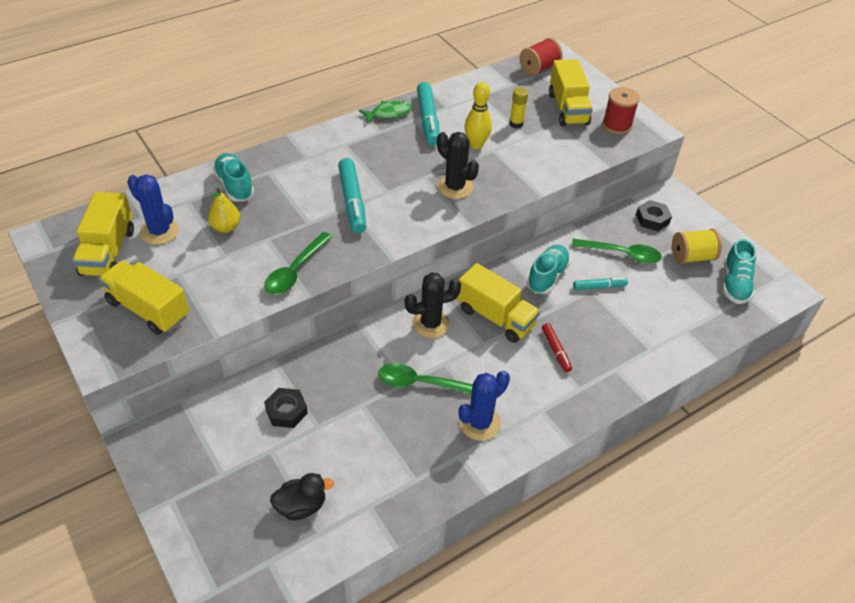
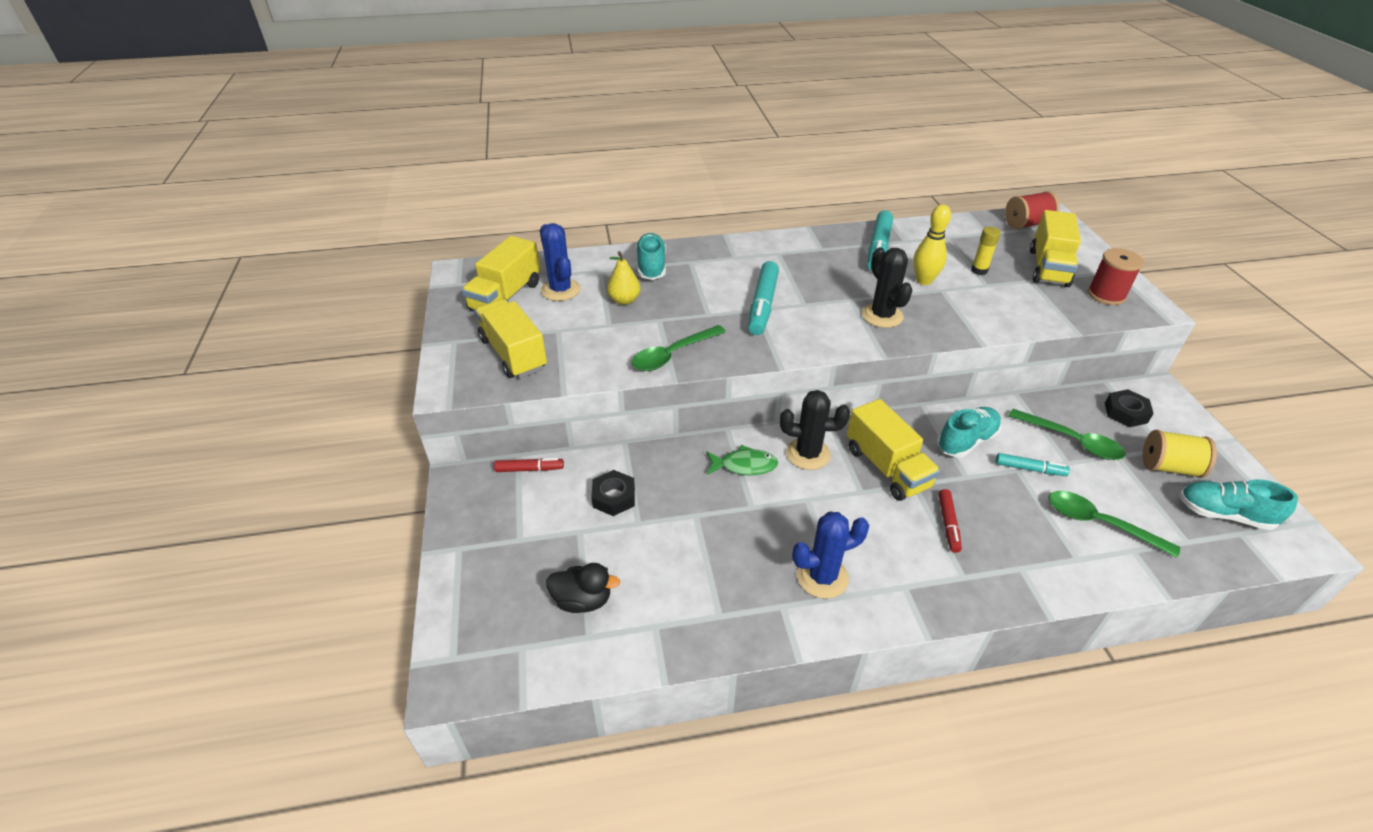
camera: 25 degrees right, 5 degrees down
(199, 409) = (529, 469): none -> red marker
(389, 113) = (838, 235): green fish -> green fish (744, 465)
(421, 383) = (770, 512): green spoon -> green spoon (1099, 523)
(735, 284) = (1223, 514): turquoise shoe -> turquoise shoe turned 75 degrees clockwise

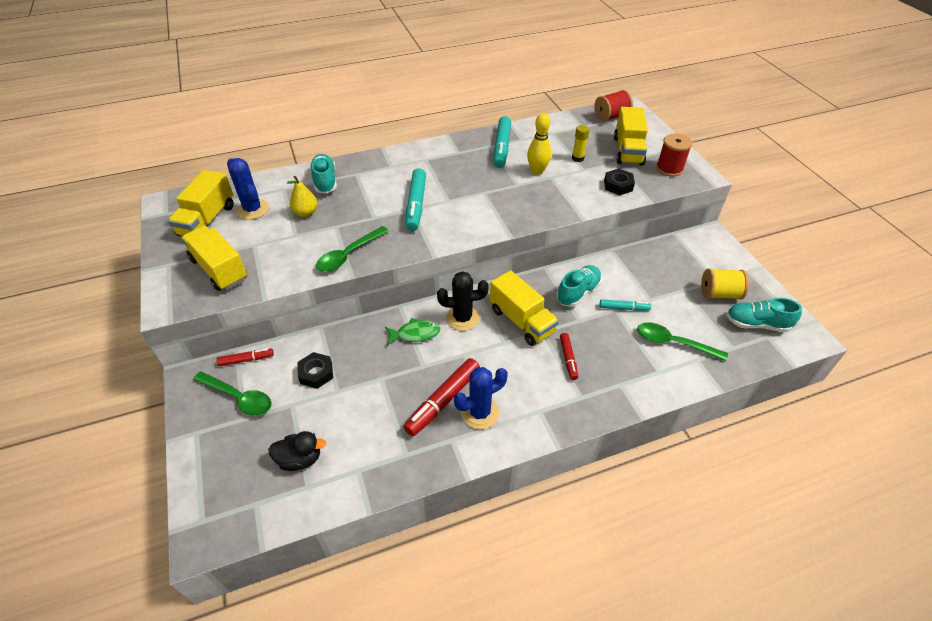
camera: 10 degrees left, 5 degrees up
(774, 554) = (443, 401): none -> red marker
(882, 316) = (507, 203): black cactus -> none
(1072, 441) = (652, 282): green spoon -> green spoon (239, 398)
(1125, 413) = (689, 256): black nut -> black nut (618, 185)

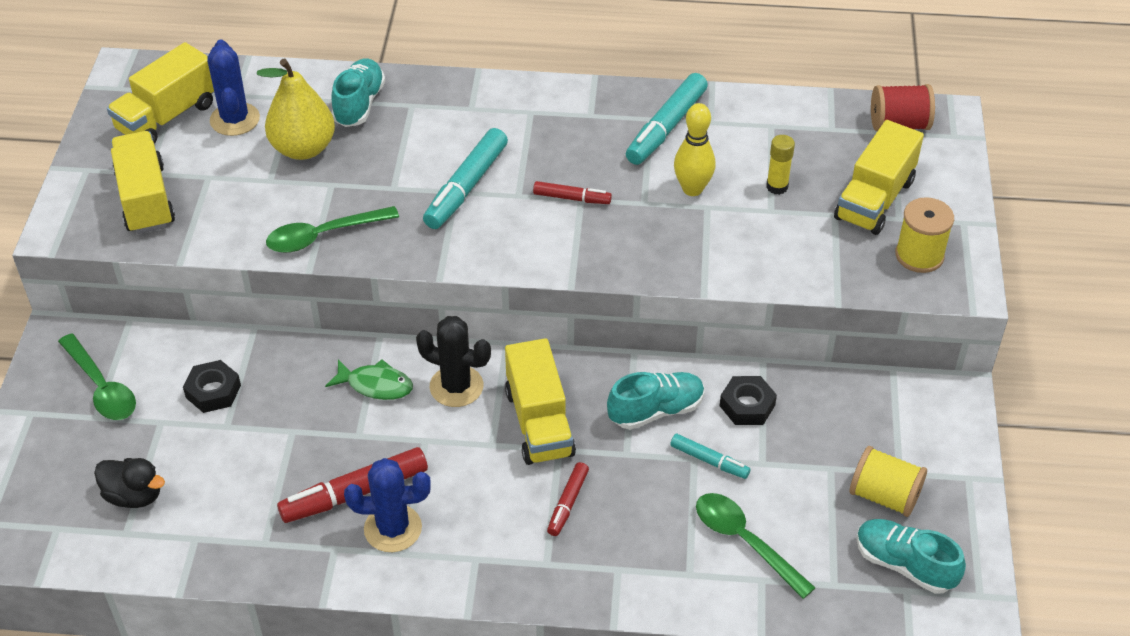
camera: 25 degrees right, 0 degrees up
(246, 360) = (136, 339): red marker -> red marker (572, 198)
(306, 213) = (303, 148): yellow pear -> yellow pear, size x1.63
(618, 185) = (805, 257): black nut -> black nut (747, 405)
(669, 169) = (919, 255): red spool -> yellow spool

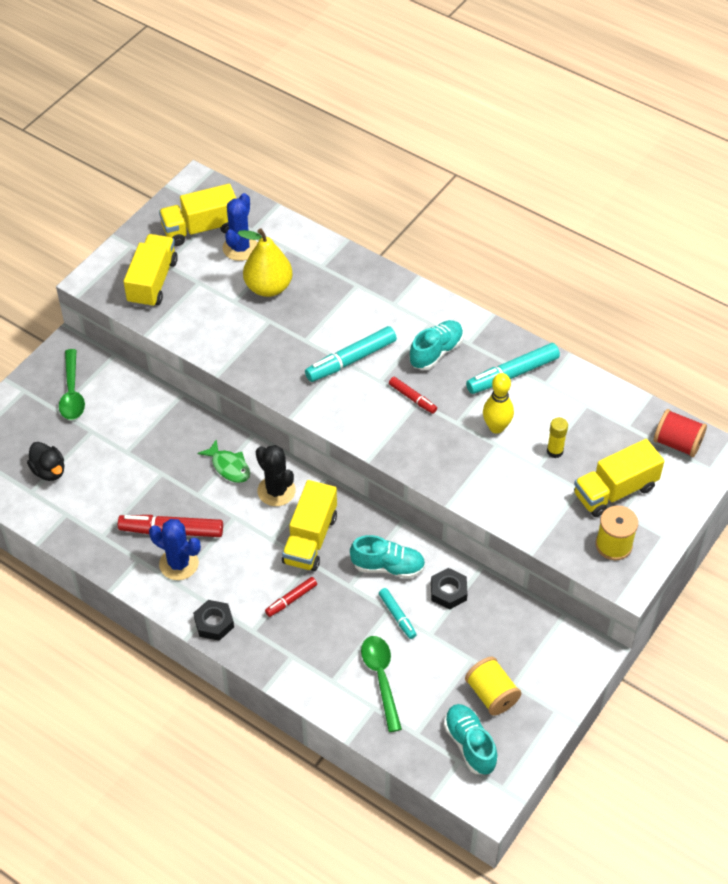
camera: 30 degrees right, 5 degrees up
(213, 391) = (132, 425): black nut -> black nut (214, 623)
(323, 236) = (241, 355): green spoon -> none
(359, 104) = (324, 270): turquoise shoe -> turquoise shoe (436, 352)

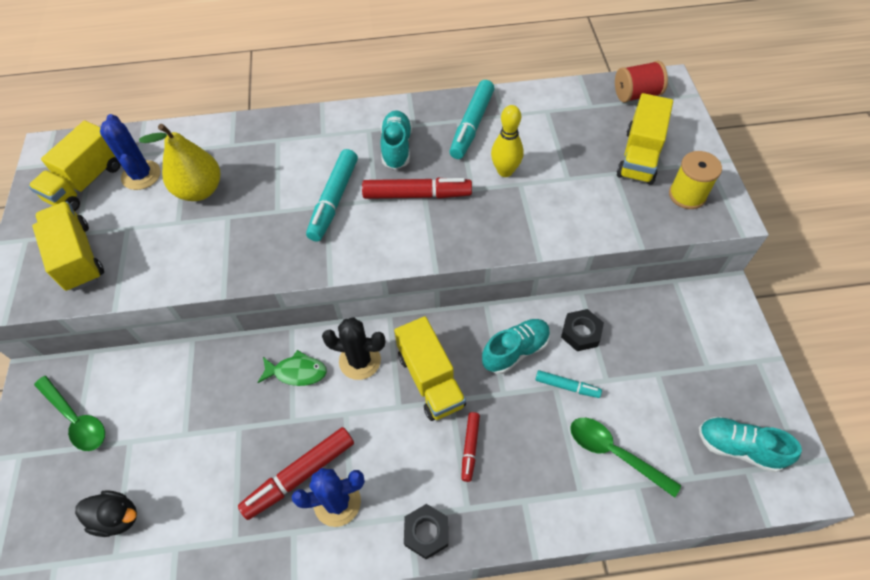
camera: 40 degrees left, 5 degrees up
(412, 398) = (417, 195): red marker -> red marker, size x1.78
(491, 694) = (703, 389): yellow spool -> none
(555, 451) = (566, 158): yellow glue stick -> none

